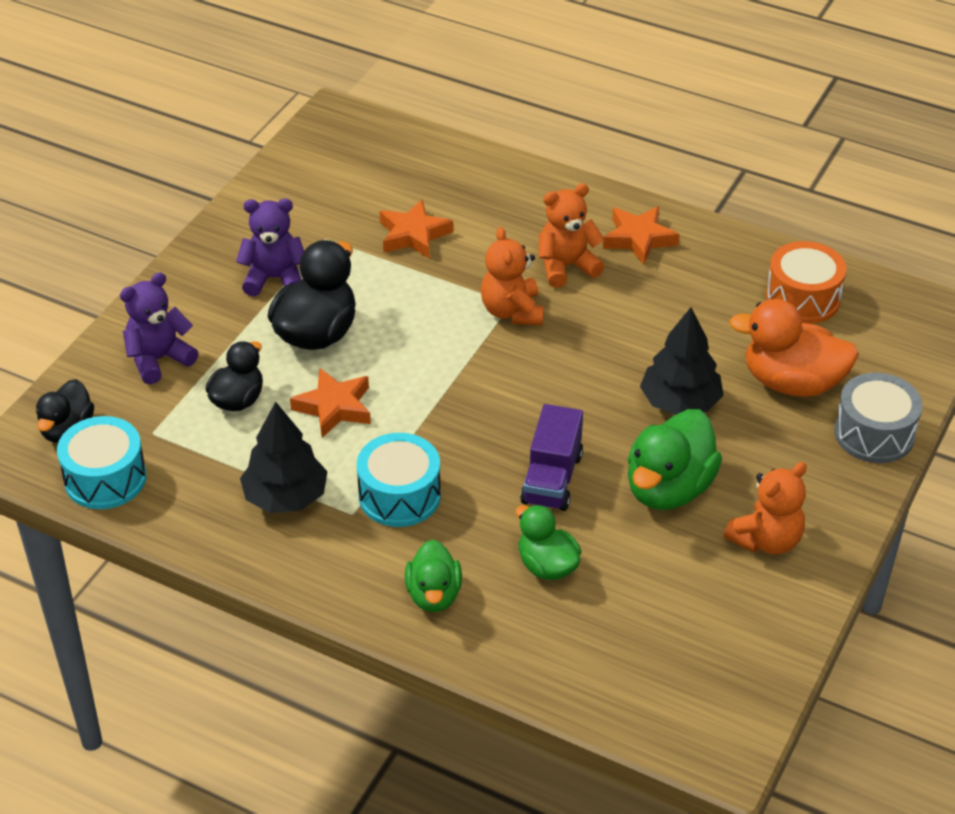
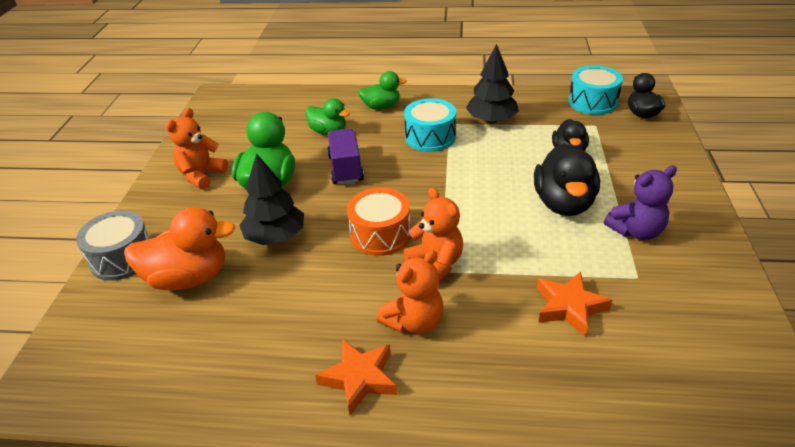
camera: 160 degrees right, 5 degrees down
(159, 359) = (642, 158): purple teddy bear -> none
(334, 407) = (507, 166): orange star -> none
(434, 595) = (381, 107): green duck -> green duck turned 105 degrees clockwise
(802, 298) = (180, 363): orange drum -> orange drum (380, 234)

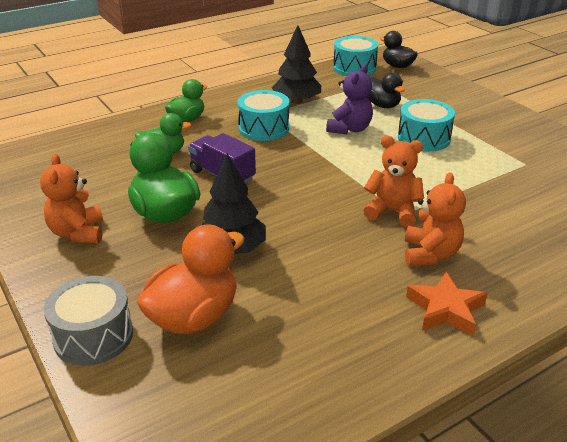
camera: 40 degrees left, 5 degrees down
(380, 234) = (322, 210): orange drum -> none
(563, 203) = (423, 138): black duck -> turquoise drum
(569, 307) = (512, 198): orange star -> none
(636, 231) = (489, 138): purple teddy bear -> purple teddy bear (349, 129)

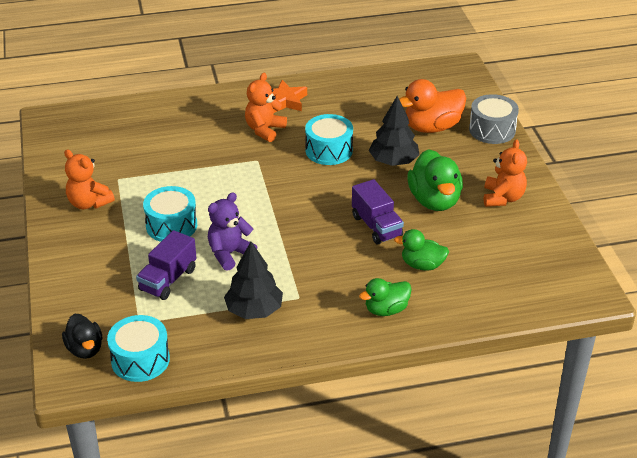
camera: 160 degrees left, 5 degrees up
(263, 128) = (312, 276): turquoise drum -> turquoise drum (329, 150)
(383, 105) = (168, 280): black duck -> purple truck
(392, 211) = (263, 163): orange teddy bear -> orange teddy bear (89, 203)

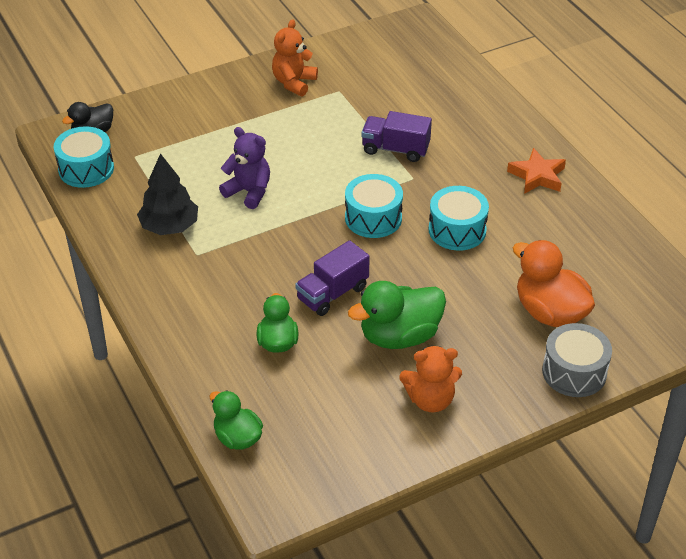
camera: 75 degrees right, 5 degrees up
(168, 280) = (198, 160): purple truck -> purple truck (395, 149)
(171, 225) = (279, 143): turquoise drum -> turquoise drum (373, 218)
(264, 130) = (471, 172): orange teddy bear -> none
(386, 309) = (195, 324): green duck -> green duck (237, 437)
(393, 161) = (460, 288): black tree -> none

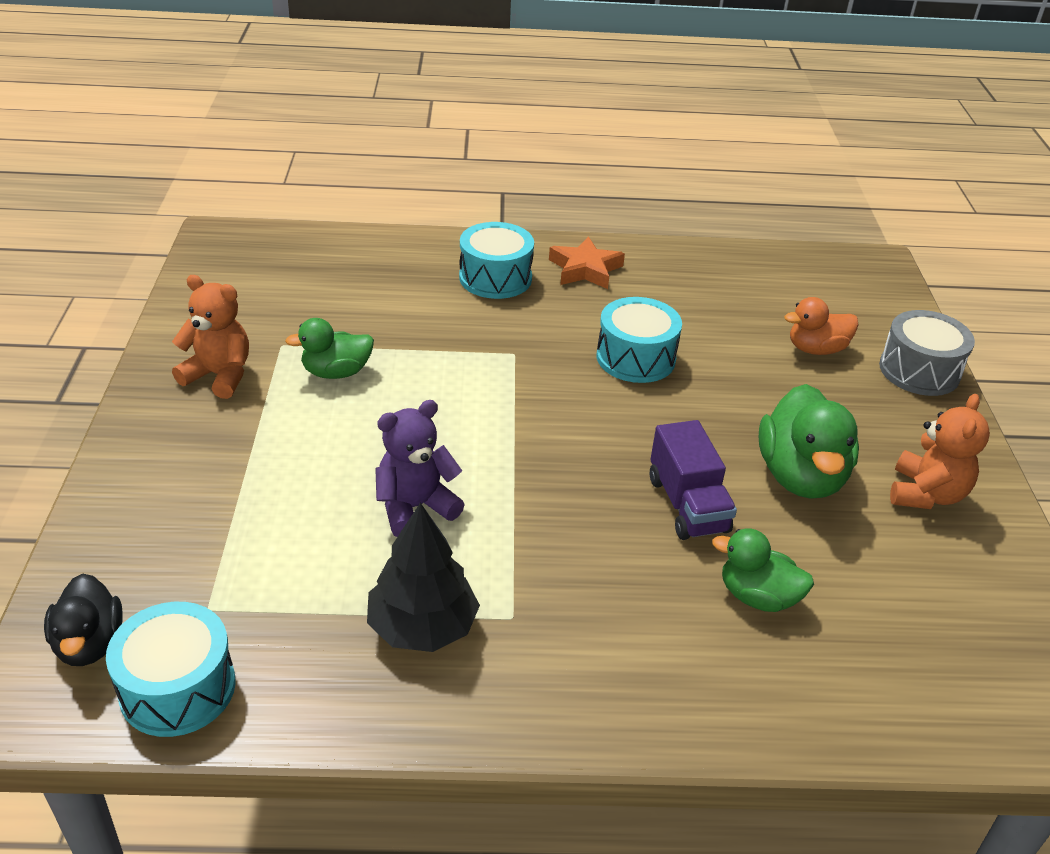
camera: 65 degrees left, 5 degrees down
(237, 437) = (940, 716): green duck -> green duck (336, 372)
(294, 83) = (219, 375): orange teddy bear -> orange teddy bear turned 150 degrees clockwise
(373, 218) = (564, 413): turquoise drum -> turquoise drum (495, 278)
(395, 149) = (446, 345): purple truck -> none
(550, 312) = (816, 349): orange duck -> orange duck, size x0.62

